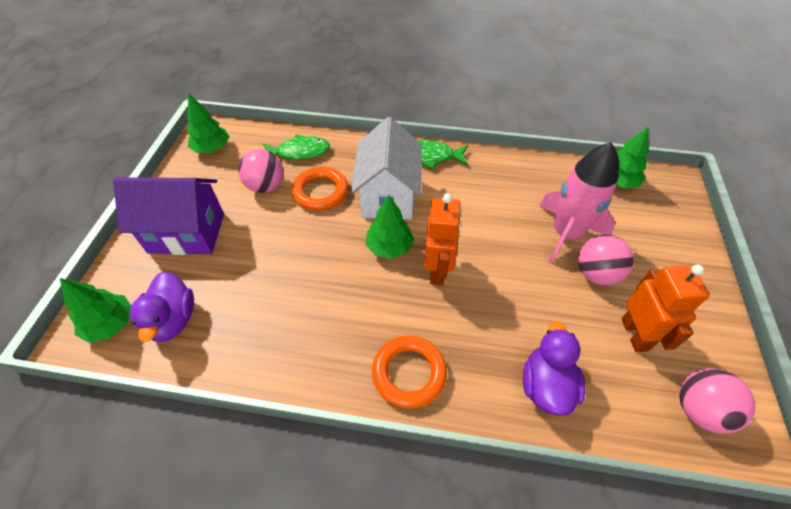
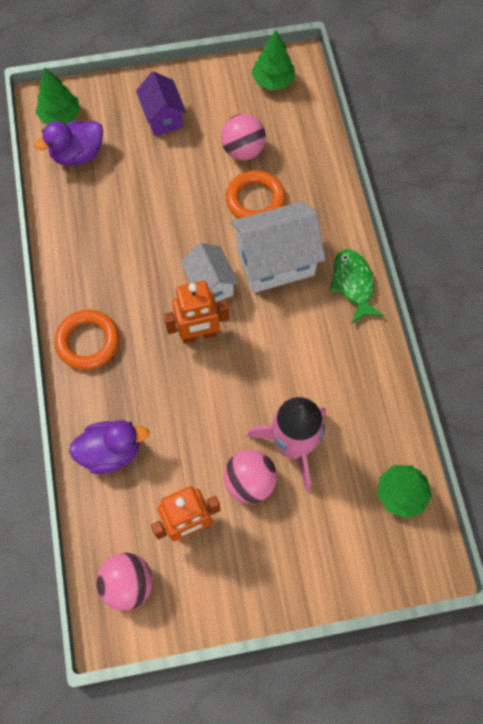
camera: 70 degrees right, 15 degrees up
(187, 233) = (163, 117): purple house -> purple house, size x0.61
(300, 152) = (302, 158): green fish -> none
(389, 247) = (210, 284): green tree -> white house

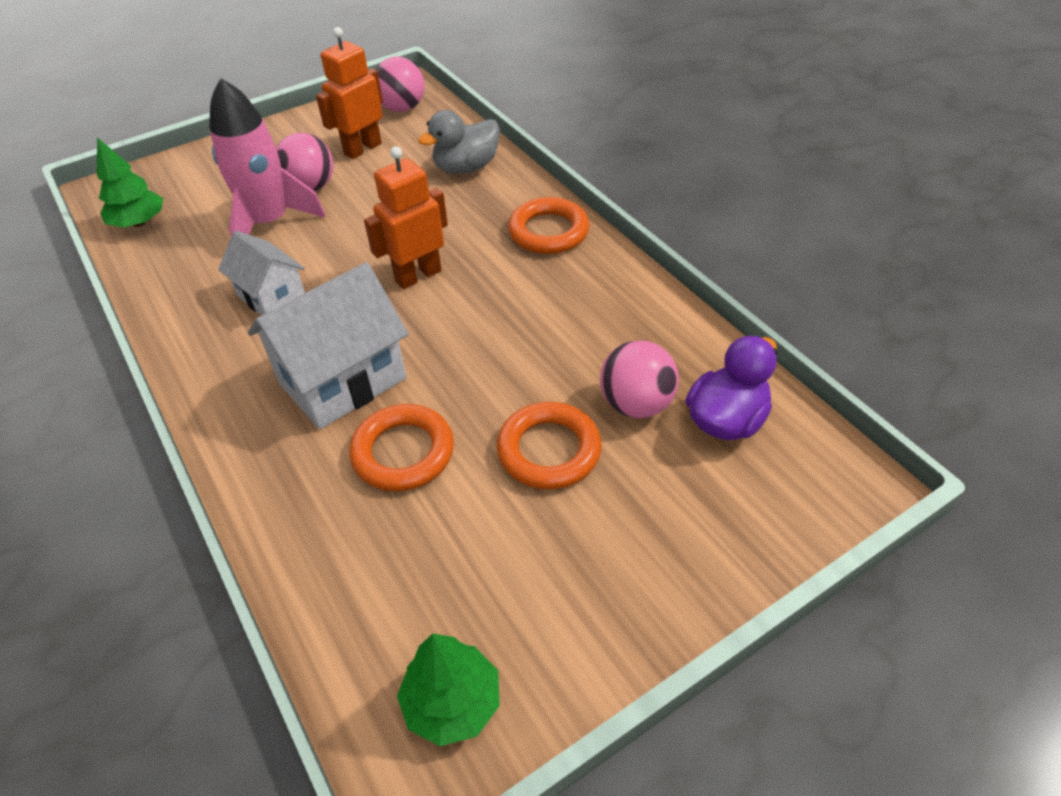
camera: 160 degrees right, 20 degrees down
(60, 116) = (806, 469): green tree -> none
(111, 451) = (466, 167): purple duck -> grey duck
(163, 117) = (632, 533): purple house -> none
(178, 172) = (549, 450): none -> orange ring
(210, 284) = (426, 327): white house -> white house (272, 297)
(243, 150) = (456, 526): pink ball -> pink ball (636, 404)
(353, 284) = (217, 390): green fish -> none

